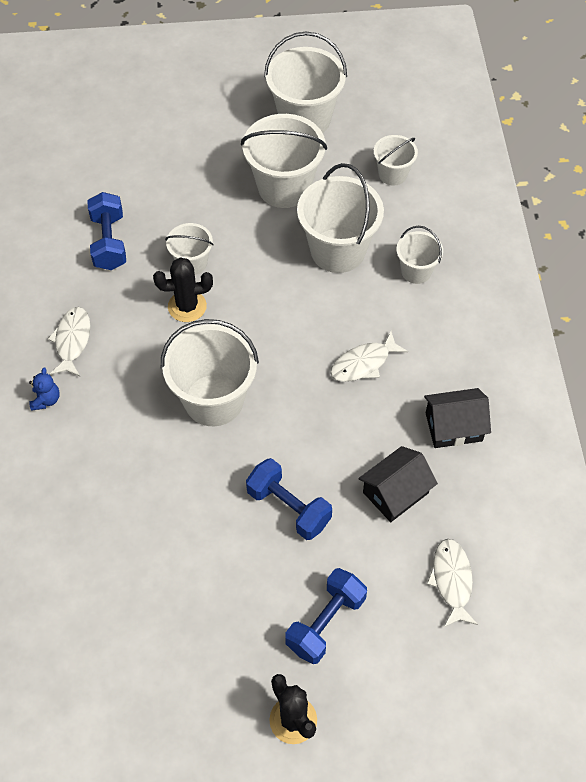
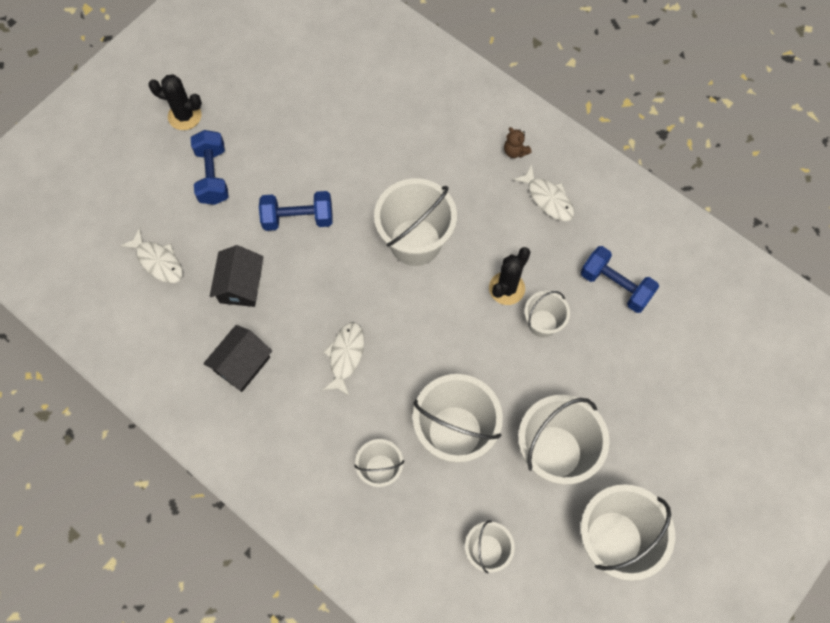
camera: 135 degrees right, 10 degrees up
(46, 400) = (515, 151): blue teddy bear -> brown teddy bear

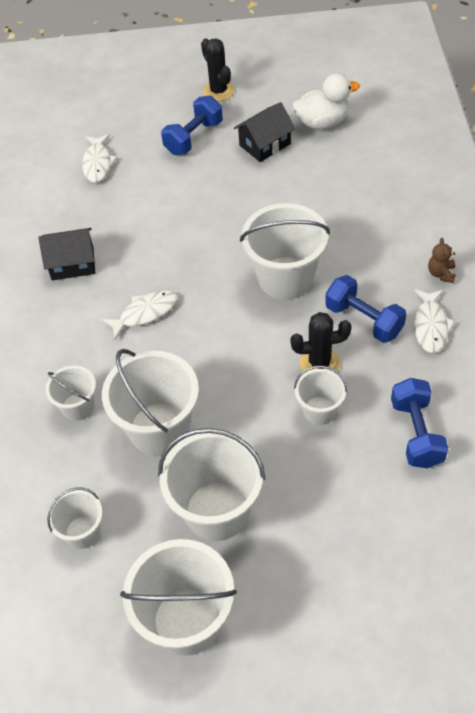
camera: 50 degrees right, 15 degrees down
(240, 285) = (131, 215): black house -> black house (265, 144)
(298, 218) = (218, 203): blue dumbbell -> blue dumbbell (364, 320)
(301, 84) = (322, 122): none -> white duck

